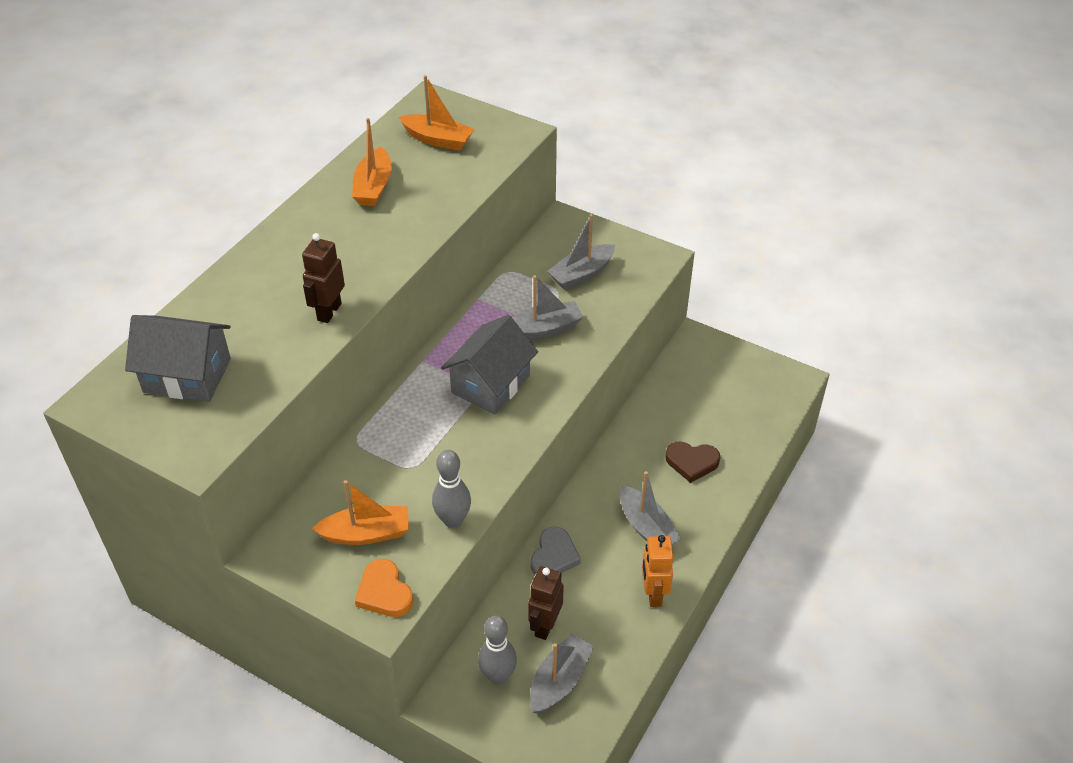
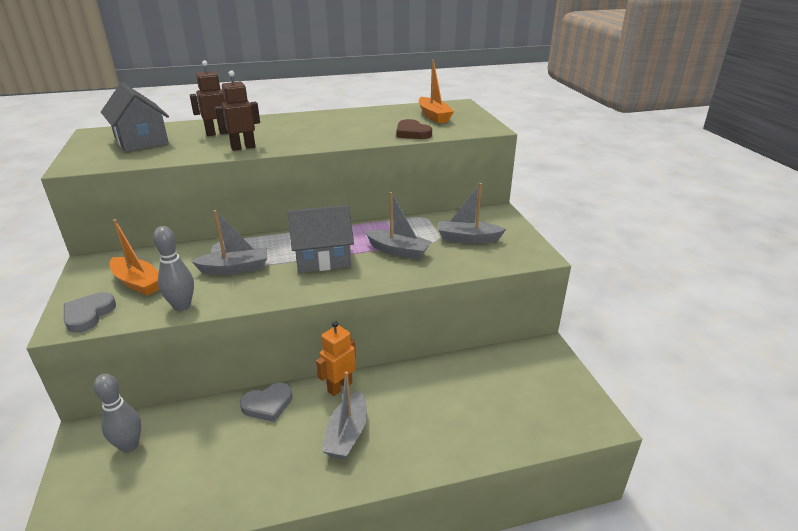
camera: 45 degrees right, 15 degrees down
(373, 187) = (364, 119): orange boat -> none
(384, 592) = (88, 314): orange heart -> grey heart
(545, 625) = (198, 440): brown robot -> brown robot (217, 133)
(559, 681) = (149, 482): grey boat -> grey boat (235, 269)
(653, 594) = (285, 482): orange robot -> orange robot (339, 387)
(692, 462) = (438, 418): brown heart -> brown heart (412, 133)

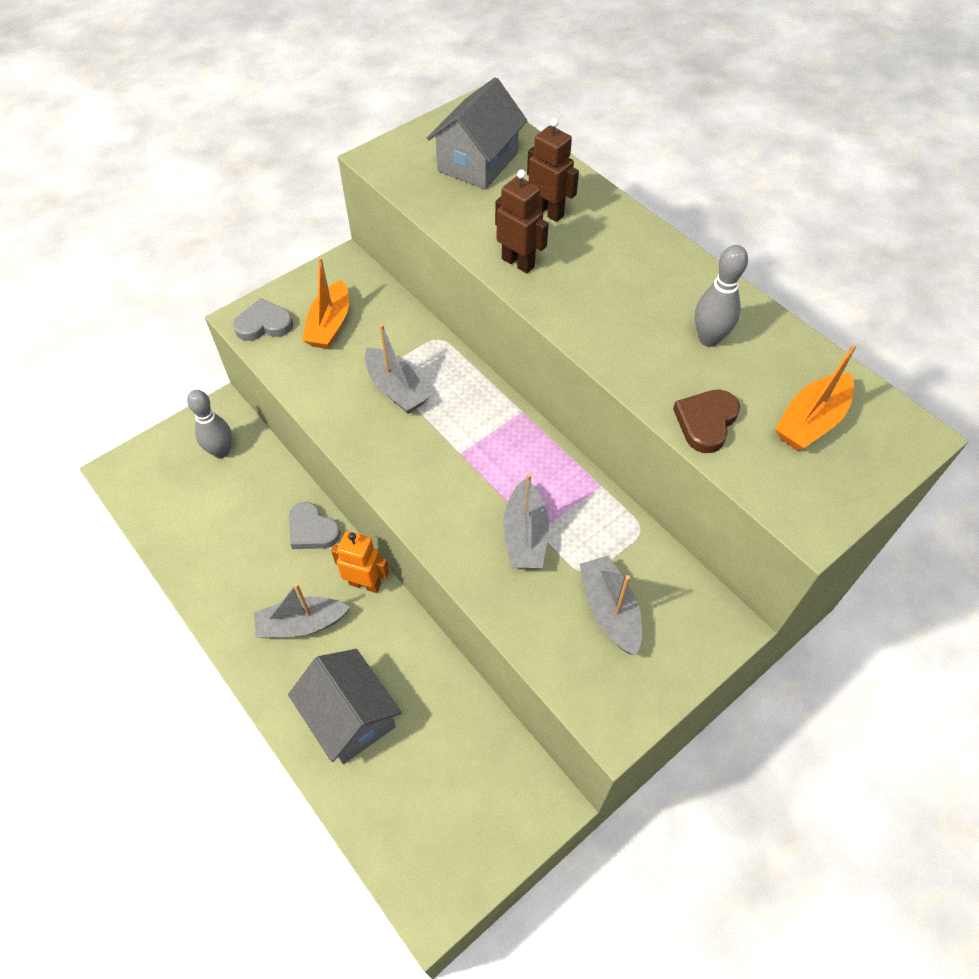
camera: 65 degrees right, 25 degrees up
(182, 306) = (308, 386): grey bowling pin -> grey bowling pin (709, 339)
(322, 258) = (462, 460): grey house -> grey house (350, 716)

